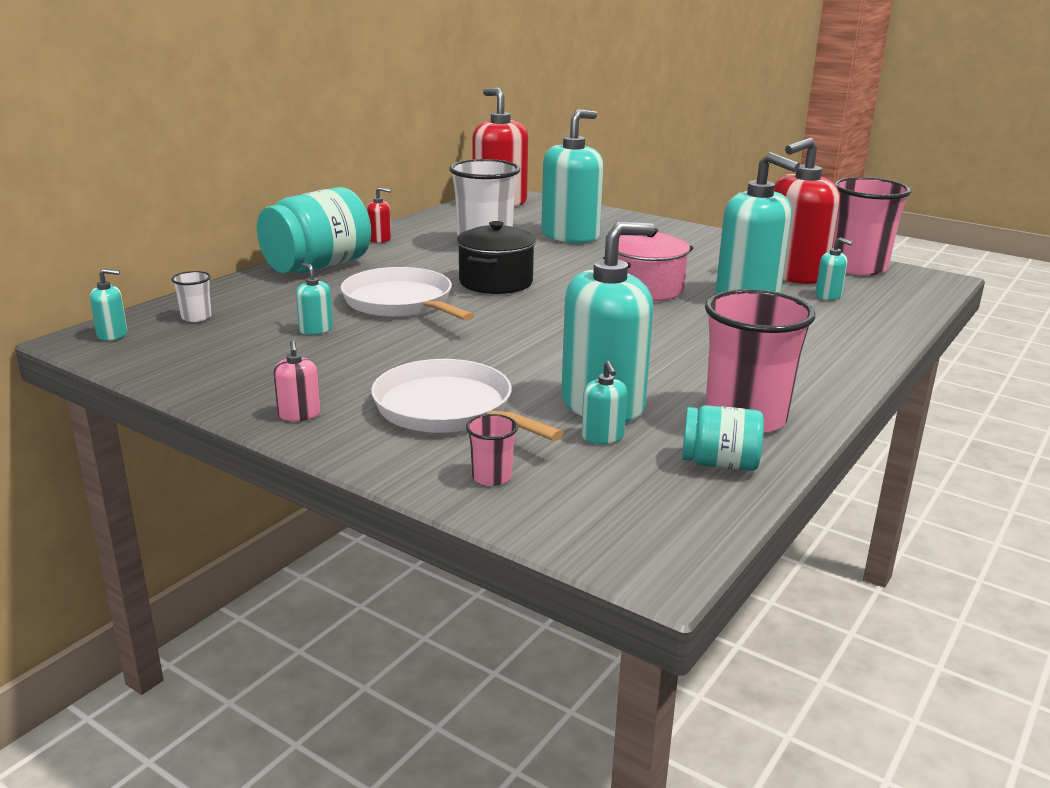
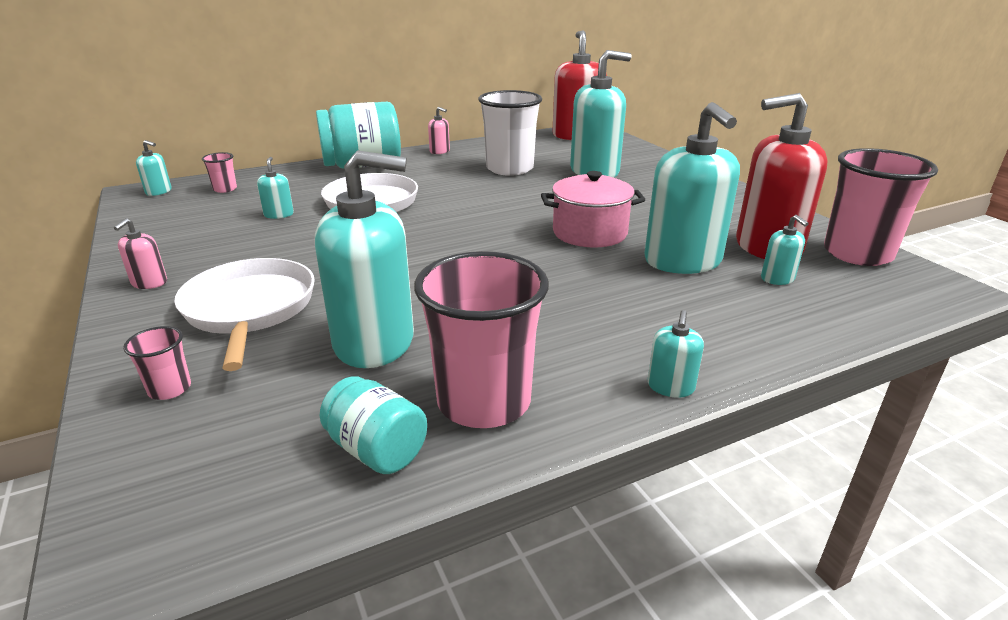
camera: 30 degrees right, 5 degrees up
(196, 317) = (225, 189): white cup -> pink cup
(380, 239) = (439, 151): red soap dispenser -> pink soap dispenser
(496, 282) = (469, 201): black pot -> none
(602, 437) = (321, 377): turquoise soap dispenser -> turquoise soap dispenser (670, 387)

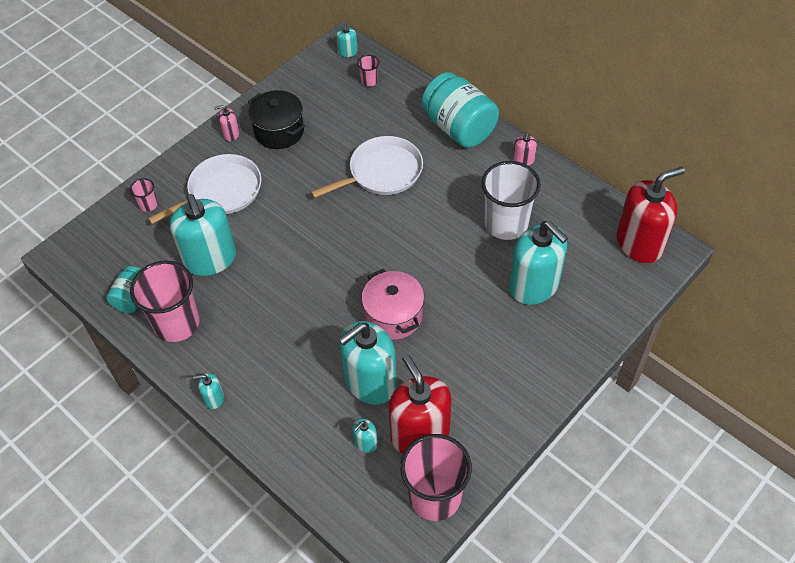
camera: 70 degrees right, 25 degrees up
(208, 249) = (279, 131): none -> black pot
(279, 214) = (341, 134): turquoise soap dispenser -> none

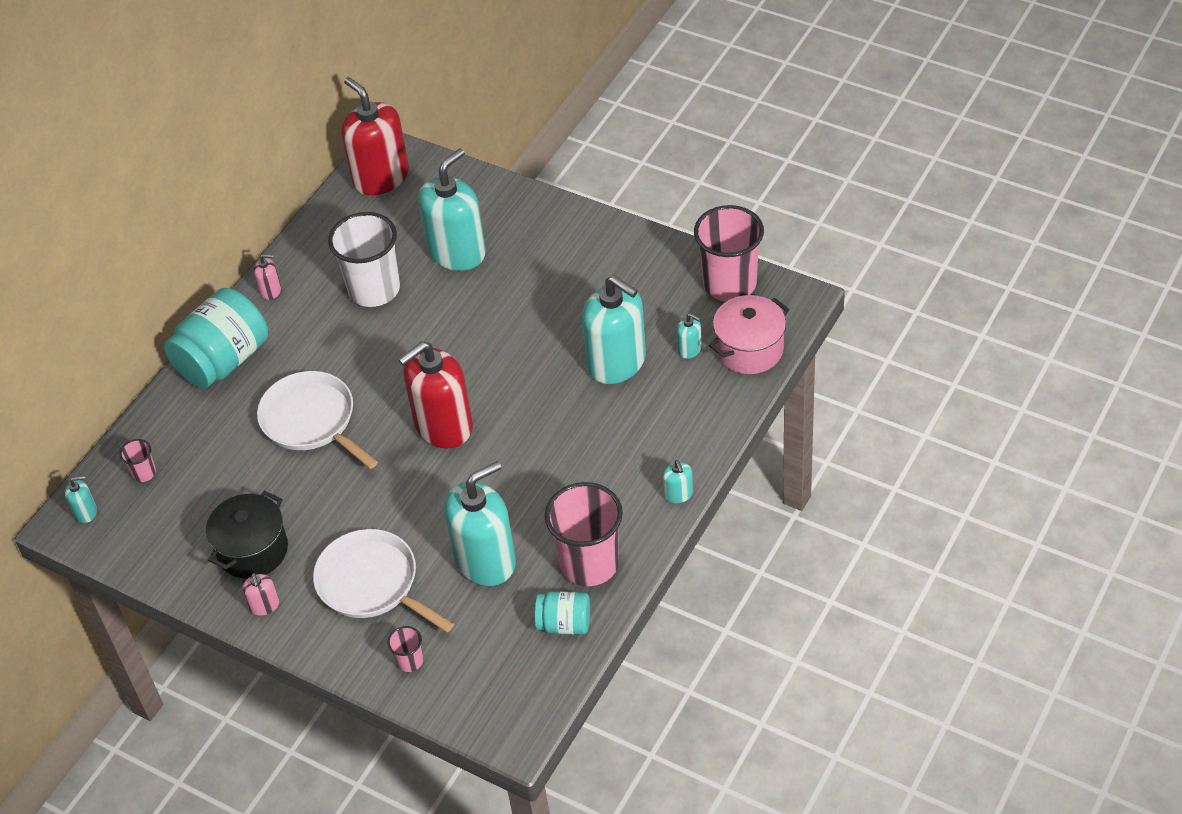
camera: 100 degrees left, 5 degrees down
(393, 316) = (526, 361): pink pot -> pink pot (749, 349)
(420, 434) = (666, 309): red soap dispenser -> red soap dispenser (443, 426)

